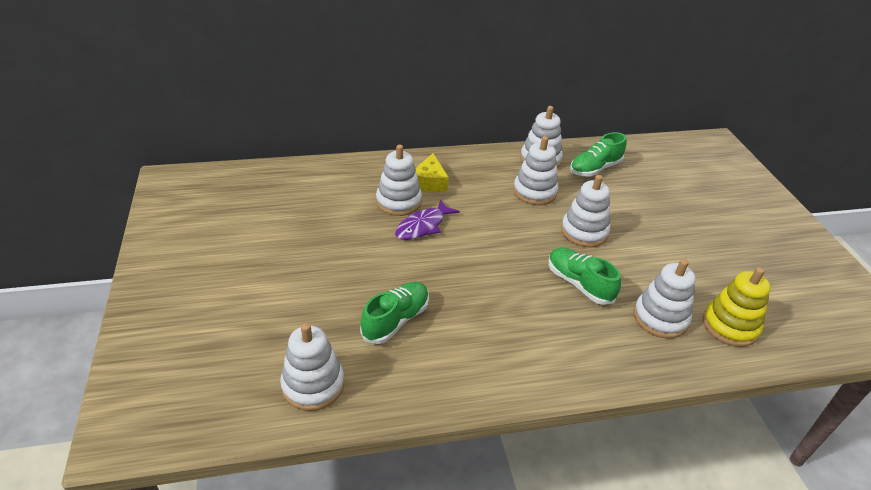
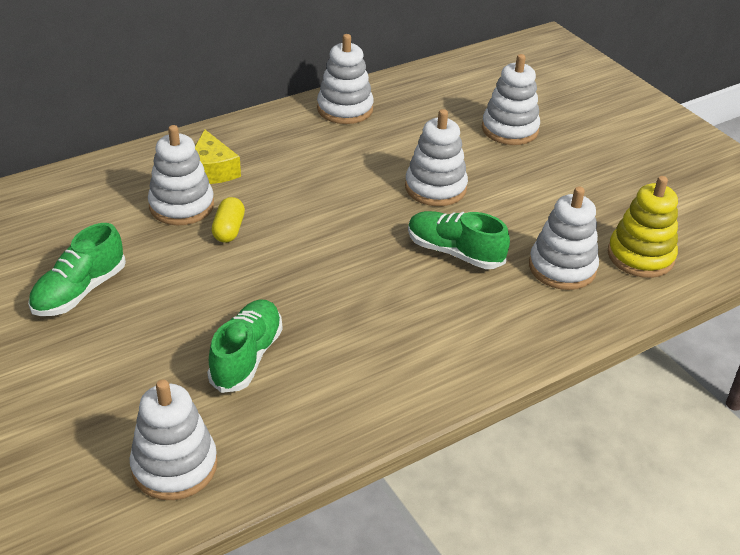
camera: 20 degrees left, 0 degrees up
(423, 226) = (229, 230): purple fish -> yellow capsule
(534, 192) = (354, 152): white stacking toy -> white stacking toy (509, 129)
(595, 168) = (417, 105): green shoe -> green shoe (80, 291)

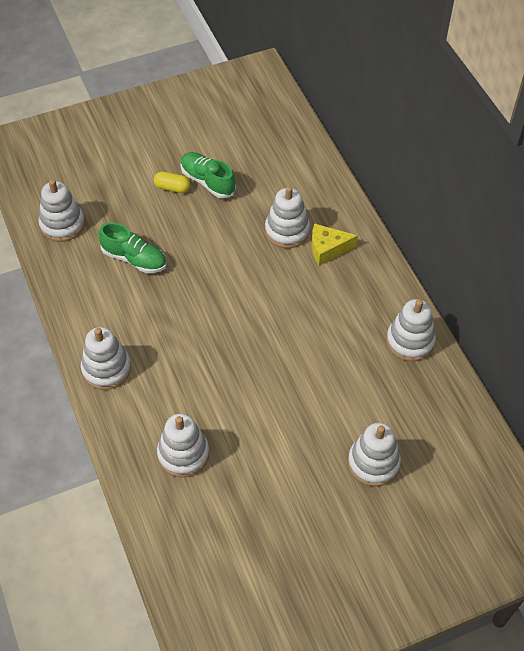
camera: 100 degrees right, 15 degrees up
(229, 230) = (257, 255): yellow capsule -> yellow capsule (172, 188)
(435, 188) = (292, 388): white stacking toy -> white stacking toy (106, 369)
(454, 252) = (212, 386): green shoe -> none
(640, 256) = (187, 515): yellow stacking toy -> none

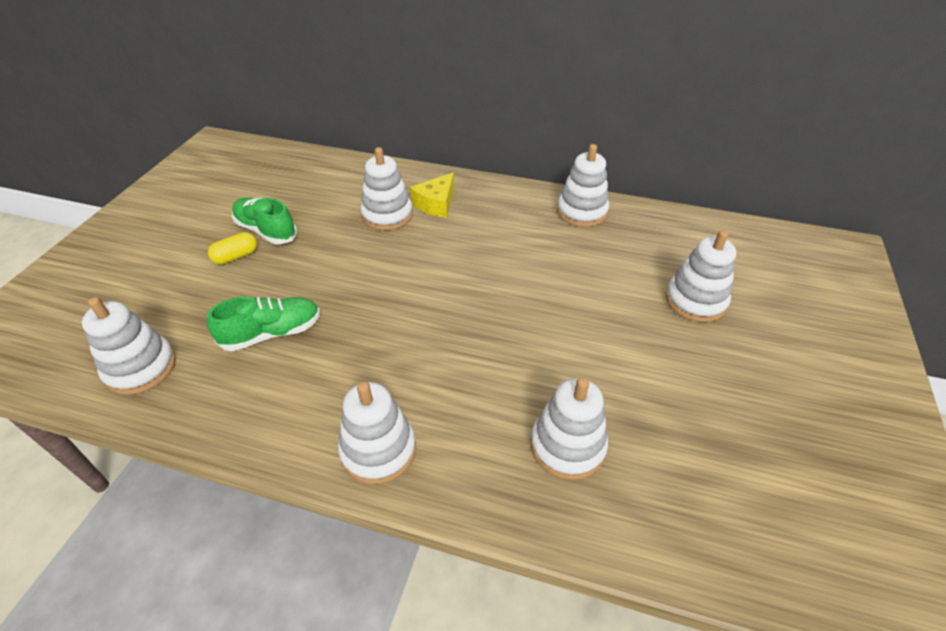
camera: 50 degrees left, 10 degrees down
(207, 181) = (266, 231): green shoe -> green shoe turned 45 degrees clockwise

